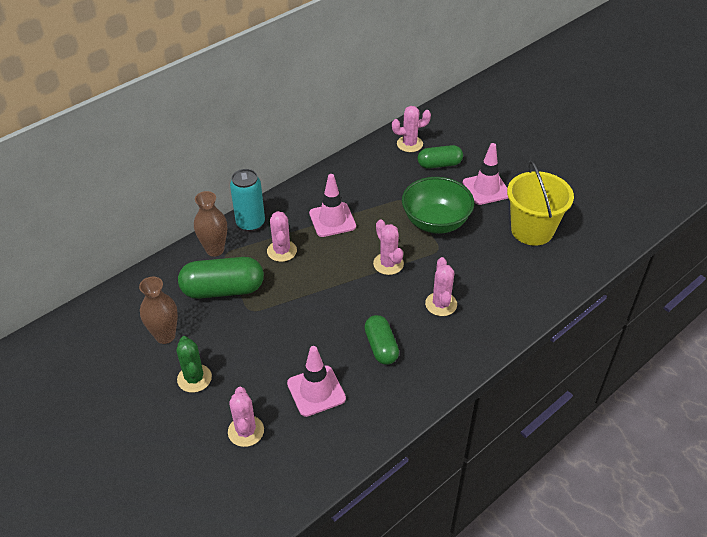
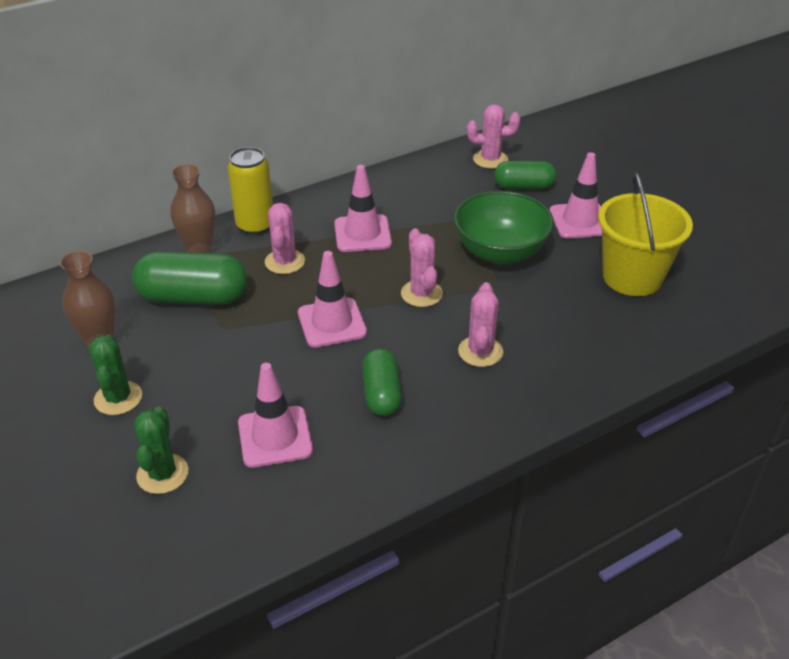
camera: 10 degrees right, 5 degrees down
(246, 431) = (162, 474): pink cactus -> green cactus
(250, 223) = (255, 226): turquoise can -> yellow can
(330, 296) = (332, 323): none -> pink traffic cone

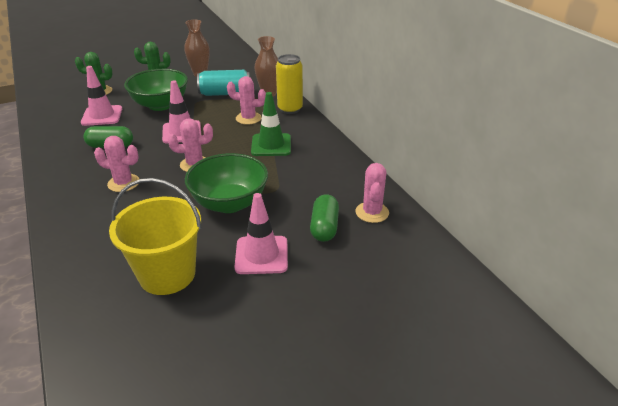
camera: 95 degrees right, 5 degrees down
(193, 297) = (225, 93): green capsule -> turquoise can
(233, 368) = (160, 105): none -> green bowl
(362, 234) = (271, 145): pink traffic cone -> green traffic cone

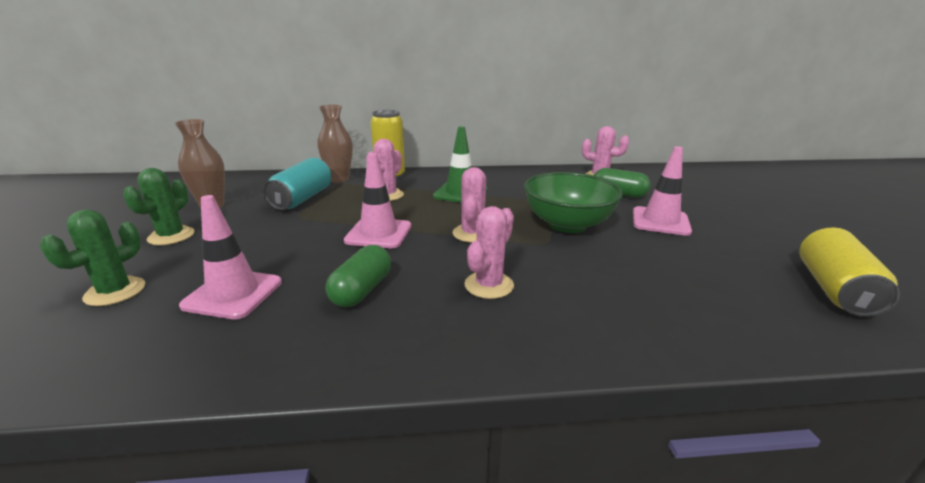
camera: 70 degrees left, 10 degrees down
(150, 355) = (834, 289): none -> yellow can
(160, 105) = (271, 240): green bowl -> none
(167, 274) = (699, 269): yellow bucket -> none

